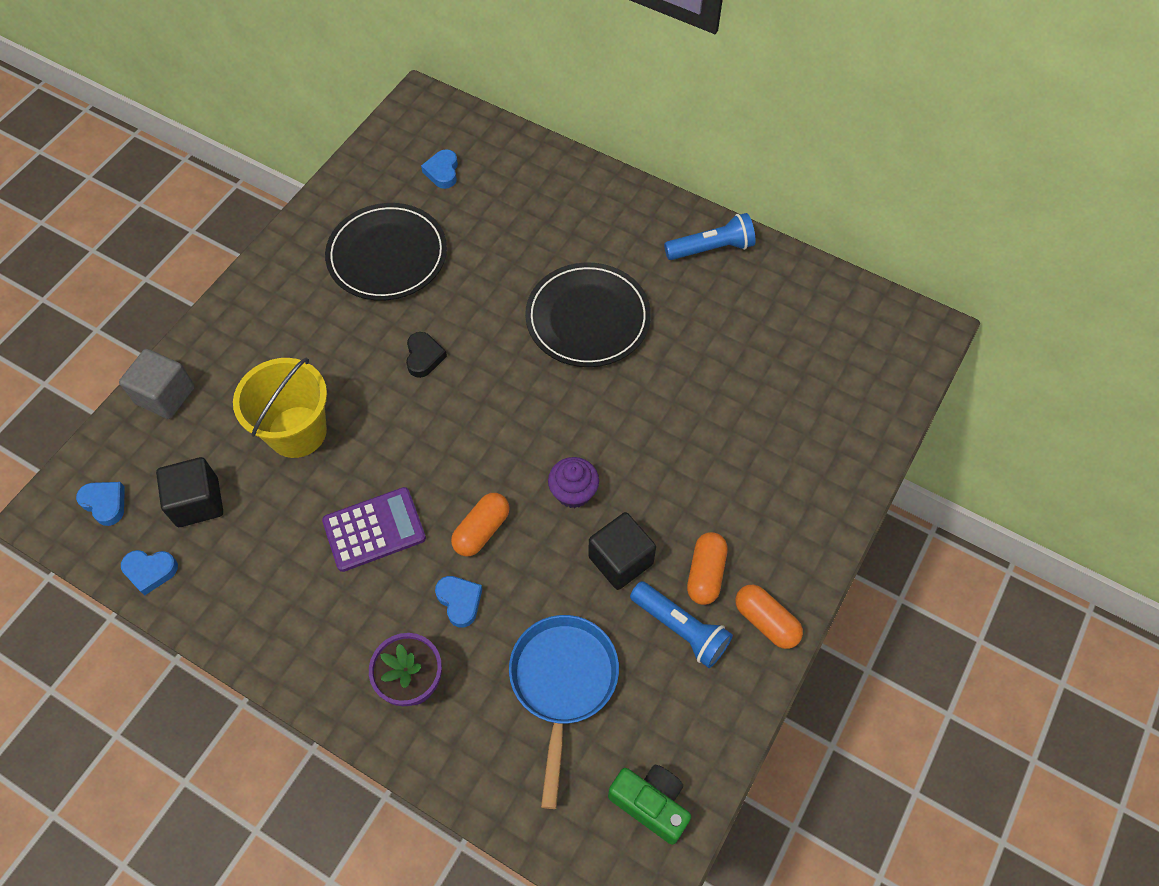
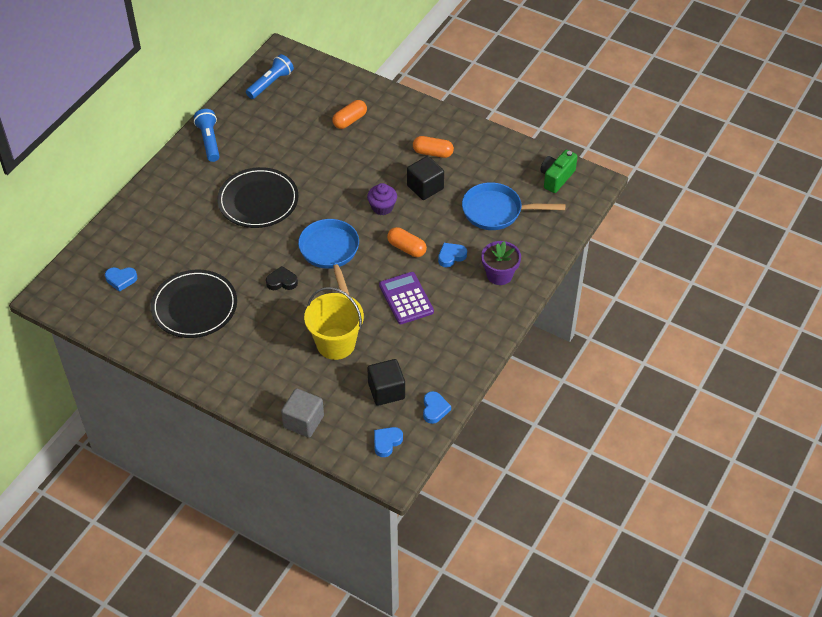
camera: 90 degrees left, 10 degrees down
(477, 419) = (330, 253): none -> blue pan
(680, 628) = (464, 164): blue flashlight -> blue flashlight (270, 83)
(766, 621) = (459, 131): orange capsule -> orange capsule (350, 120)

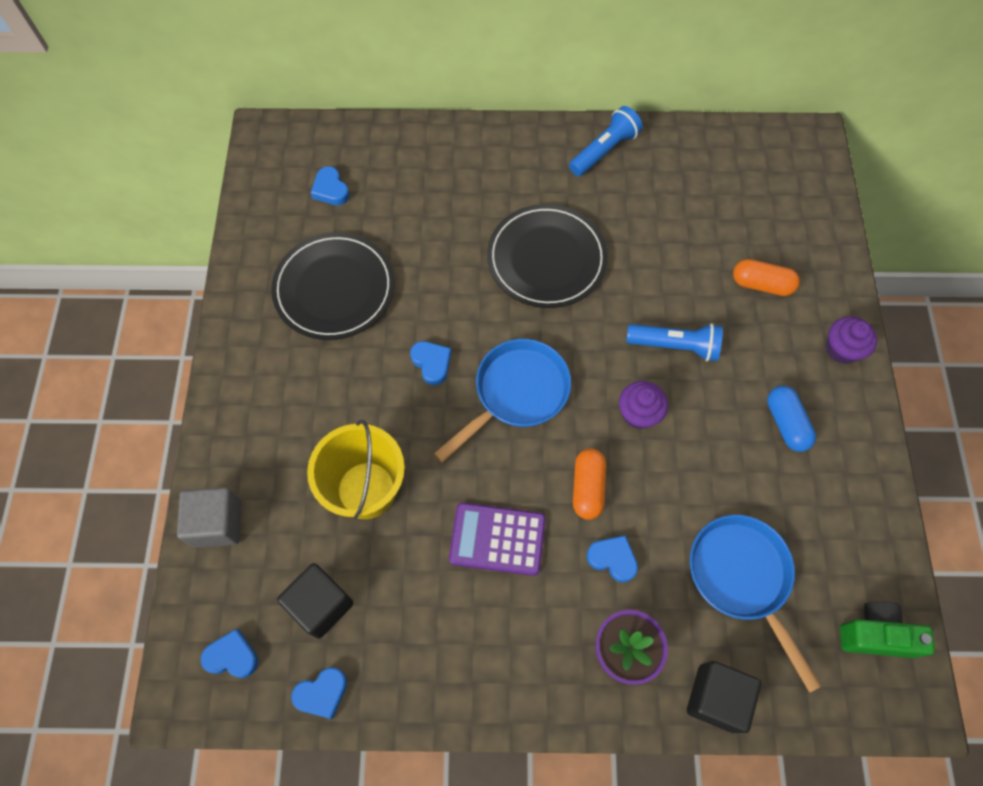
camera: 60 degrees right, 15 degrees up
(270, 83) = (750, 159): blue flashlight -> blue flashlight (674, 346)
(282, 281) = (432, 363): black heart -> blue heart
(406, 298) = (497, 539): purple calculator -> purple calculator turned 120 degrees counterclockwise
(411, 110) = (842, 349): none -> purple cupcake
(425, 187) = (715, 449): black cube -> black cube (716, 698)
(433, 153) = (786, 423): orange capsule -> blue capsule

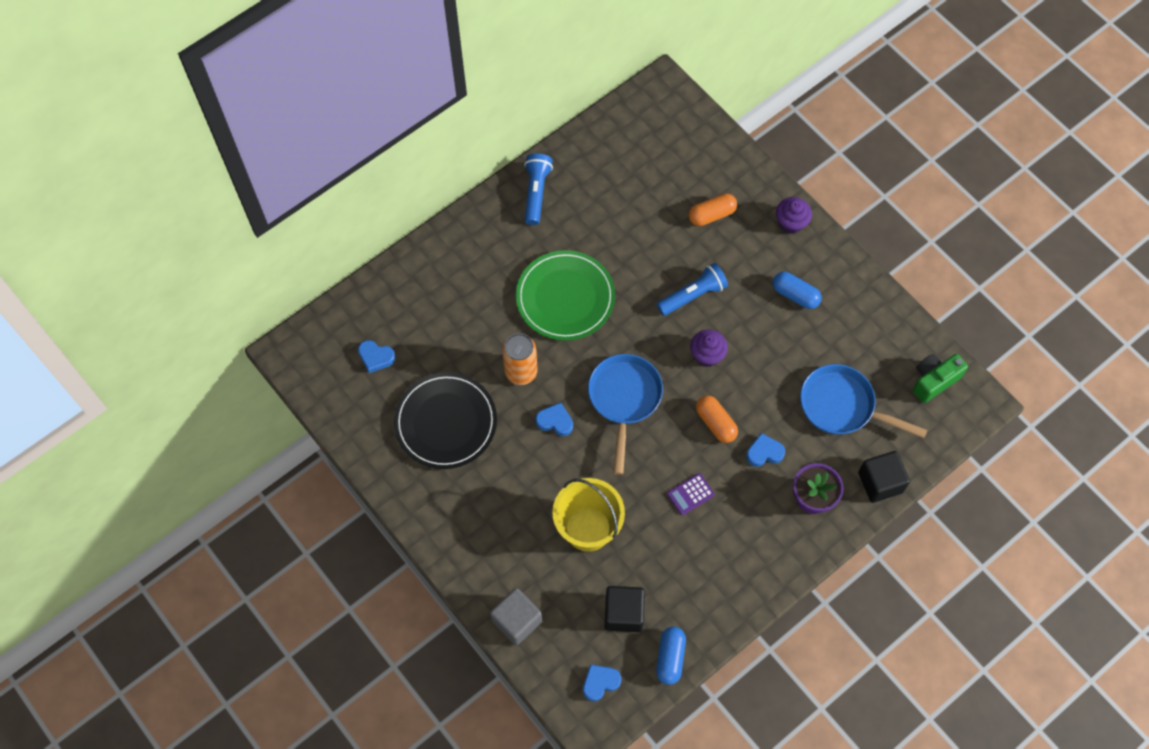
camera: 40 degrees left, 0 degrees up
(322, 693) = (670, 658): blue heart -> blue capsule
(443, 295) = (521, 372): none -> orange can
(497, 539) = (690, 494): purple calculator -> purple calculator, size x0.59
(546, 259) = (565, 297): black plate -> green plate

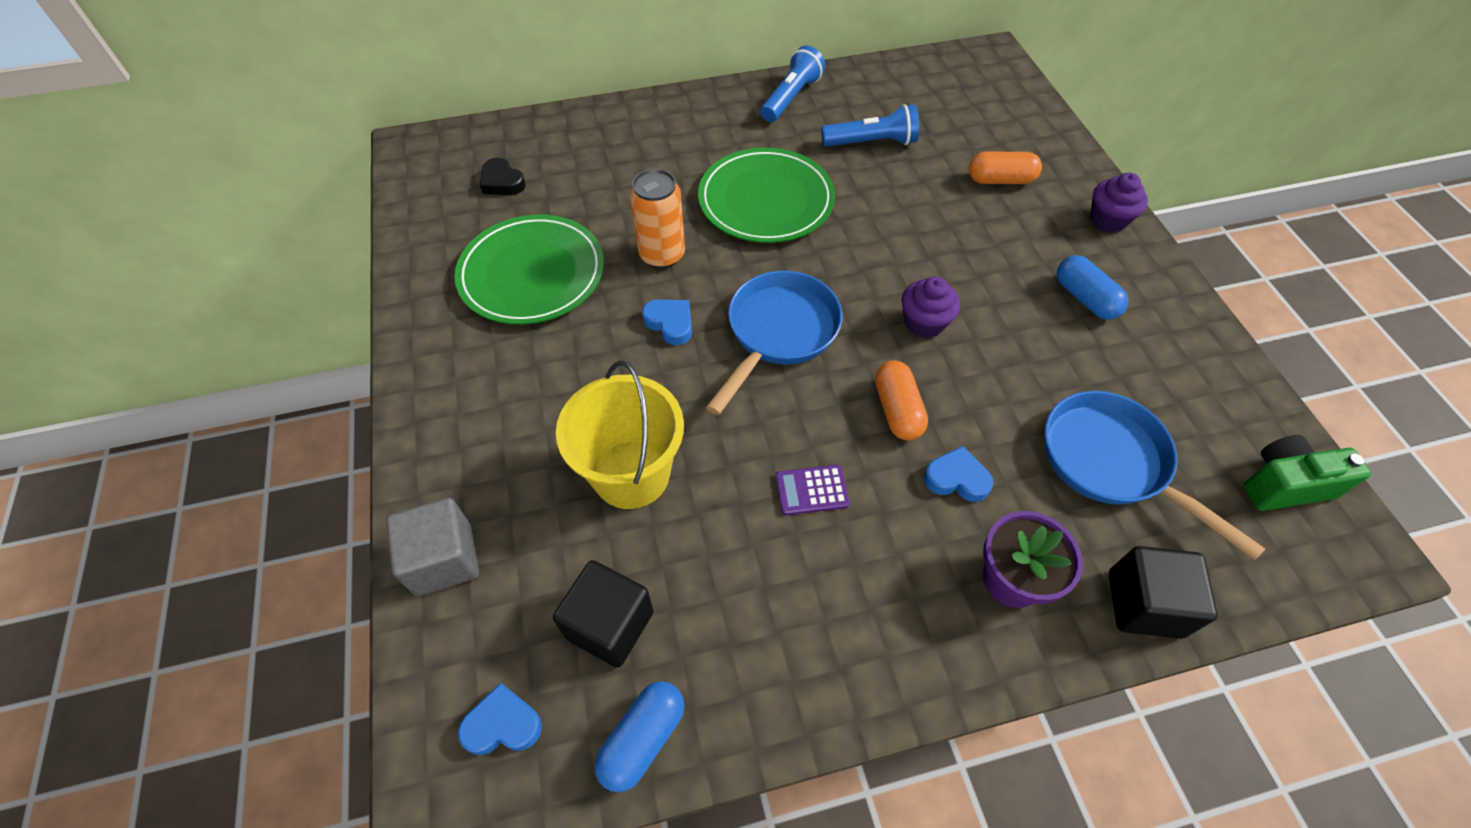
camera: 25 degrees right, 10 degrees down
(376, 357) = (502, 182): blue heart -> black heart
(446, 422) = (532, 273): black plate -> green plate
(693, 295) = (935, 251): blue flashlight -> blue flashlight (871, 142)

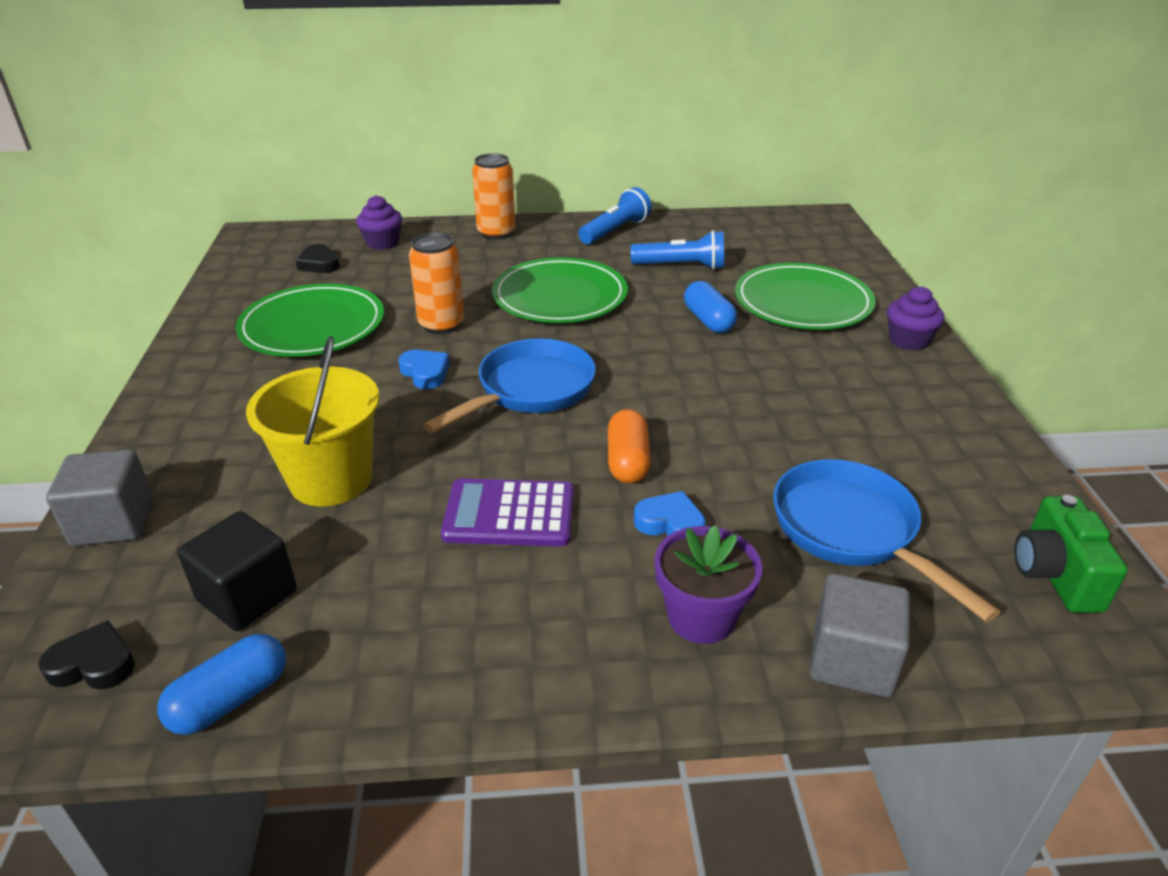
camera: 10 degrees right, 20 degrees down
(503, 724) = (93, 664): blue heart -> black heart
(671, 114) = (496, 233): none -> orange can
(811, 490) = (509, 514): purple calculator -> purple calculator, size x1.69
(924, 323) = (683, 398): purple cupcake -> purple cupcake (382, 243)
(1000, 180) = (802, 302): orange capsule -> green plate
(1085, 298) = (863, 396): blue capsule -> blue capsule (708, 320)
(1144, 604) = (851, 660): black cube -> grey cube
(1284, 485) = (1054, 575): green camera -> green camera turned 90 degrees counterclockwise

